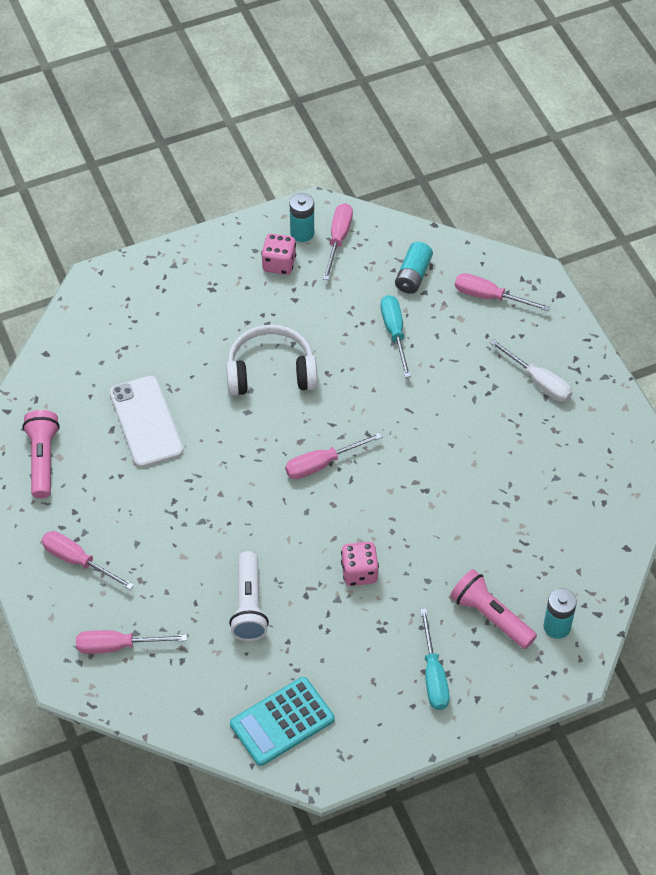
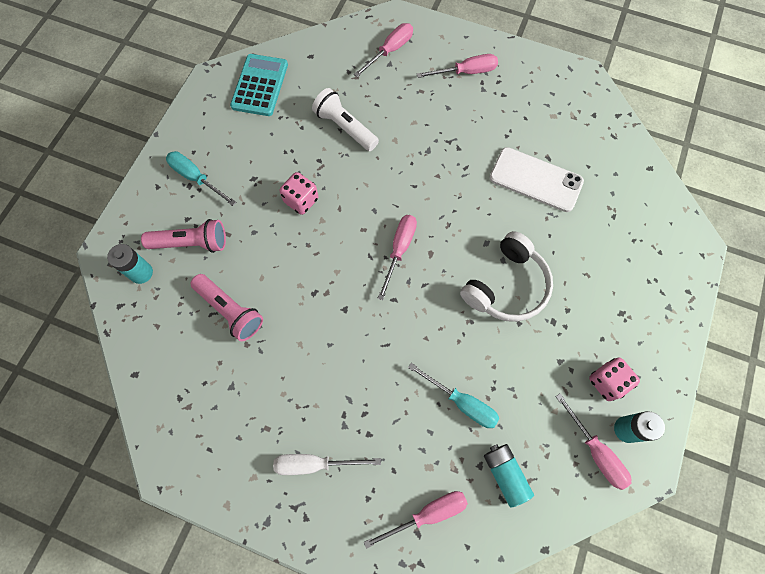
camera: 135 degrees right, 15 degrees up
(43, 459) = (559, 106): pink flashlight -> pink flashlight (230, 311)

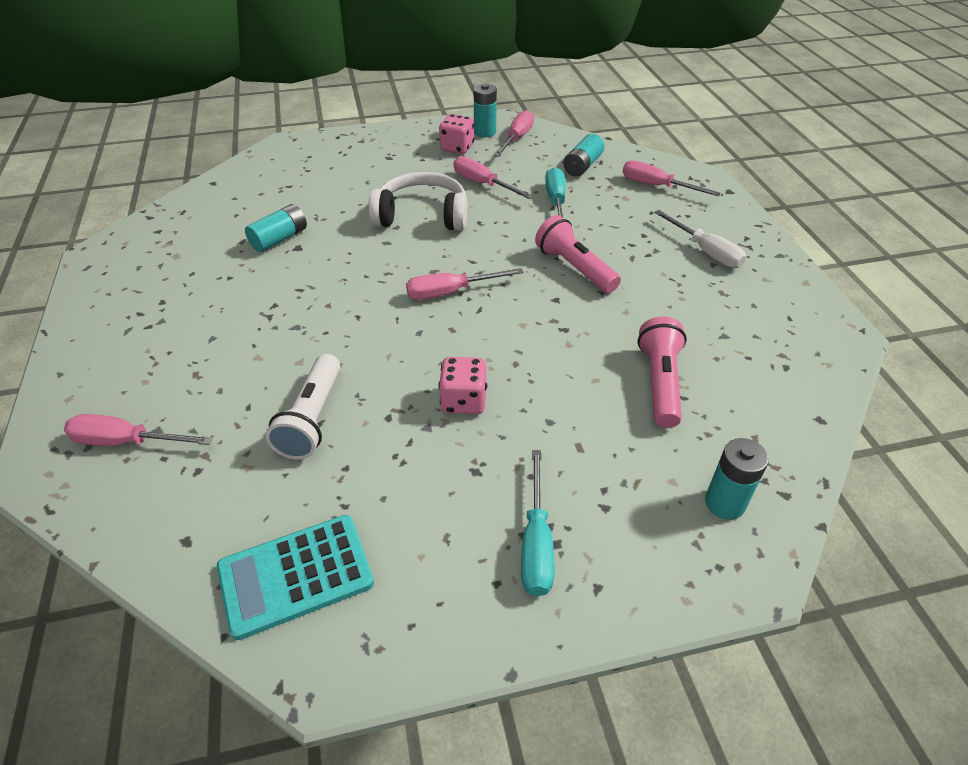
camera: 125 degrees left, 25 degrees down
(191, 243) = (630, 476): pink flashlight -> pink flashlight (575, 268)
(466, 72) = (136, 346): pink screwdriver -> pink screwdriver (483, 184)
(535, 180) = (279, 239): white phone -> turquoise battery

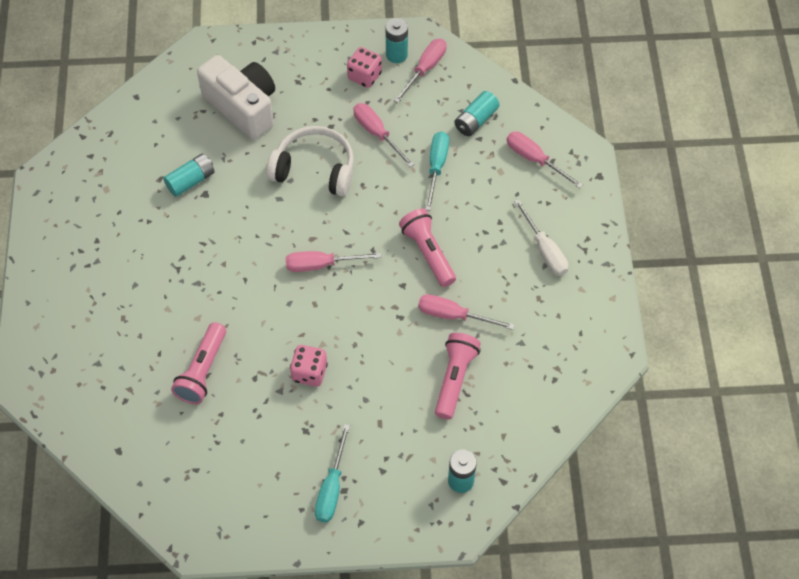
camera: 10 degrees right, 15 degrees up
(126, 441) = (78, 370): pink screwdriver -> pink screwdriver (453, 315)
(296, 575) = (183, 484): turquoise calculator -> none
(312, 418) = (202, 371): white flashlight -> pink flashlight
(333, 179) = (243, 107): none -> white camera

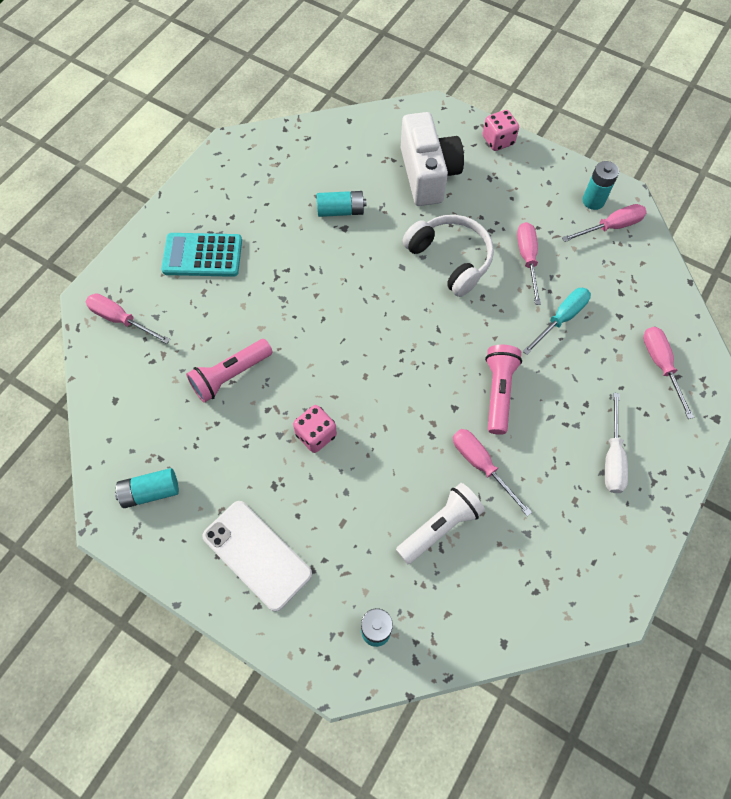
camera: 35 degrees right, 5 degrees up
(97, 289) = (202, 255): none -> turquoise calculator
(321, 265) = (396, 345): pink screwdriver -> pink screwdriver (121, 319)
(331, 488) = (257, 555): turquoise screwdriver -> white phone
(364, 76) = (551, 204): pink dice -> pink dice (498, 141)
(455, 379) = (440, 527): pink flashlight -> white flashlight
(476, 120) = (627, 297): turquoise battery -> turquoise battery (150, 492)

